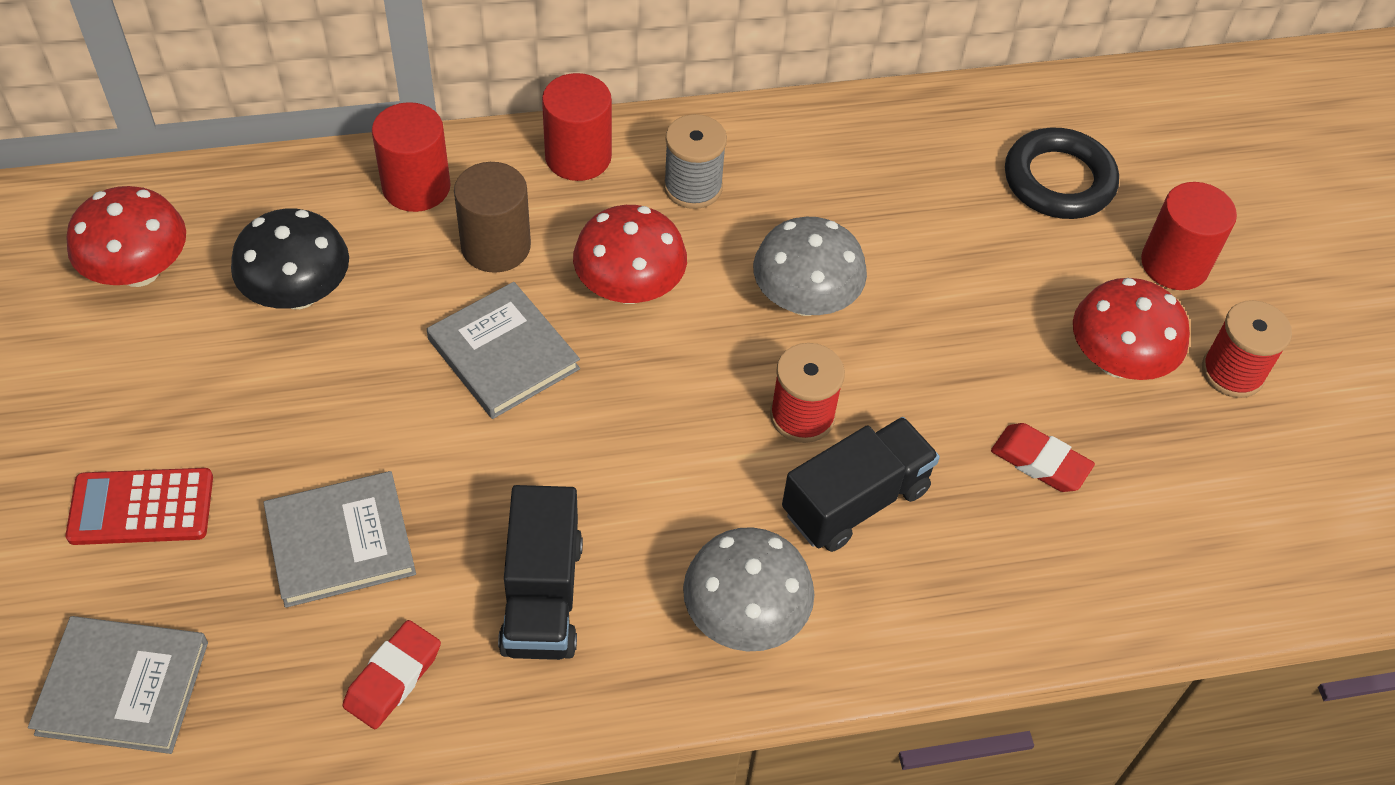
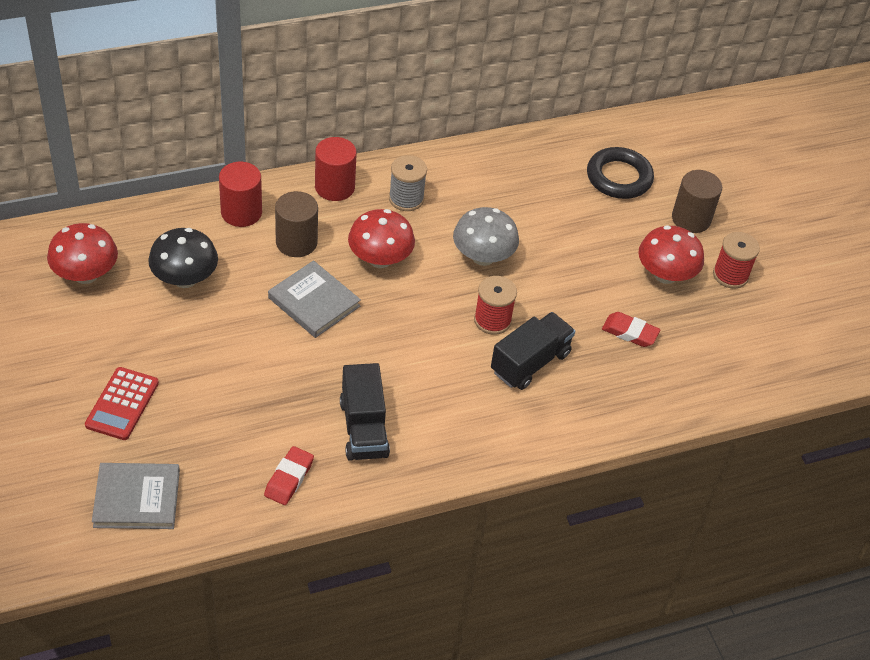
camera: 10 degrees left, 5 degrees down
(141, 507) = (122, 404): red calculator -> red calculator turned 60 degrees counterclockwise
(340, 542) = (242, 411): grey book -> none
(744, 616) = (479, 428): grey mushroom -> none
(1174, 264) = (691, 219): red cylinder -> brown cylinder

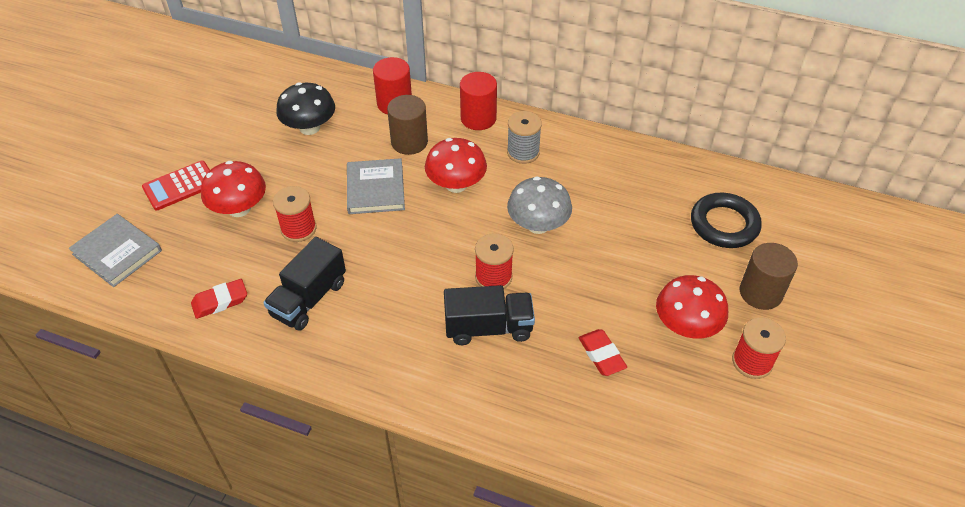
camera: 45 degrees right, 0 degrees up
(86, 274) = (254, 93): red mushroom -> red mushroom (239, 208)
(285, 376) = (298, 229): none -> red spool

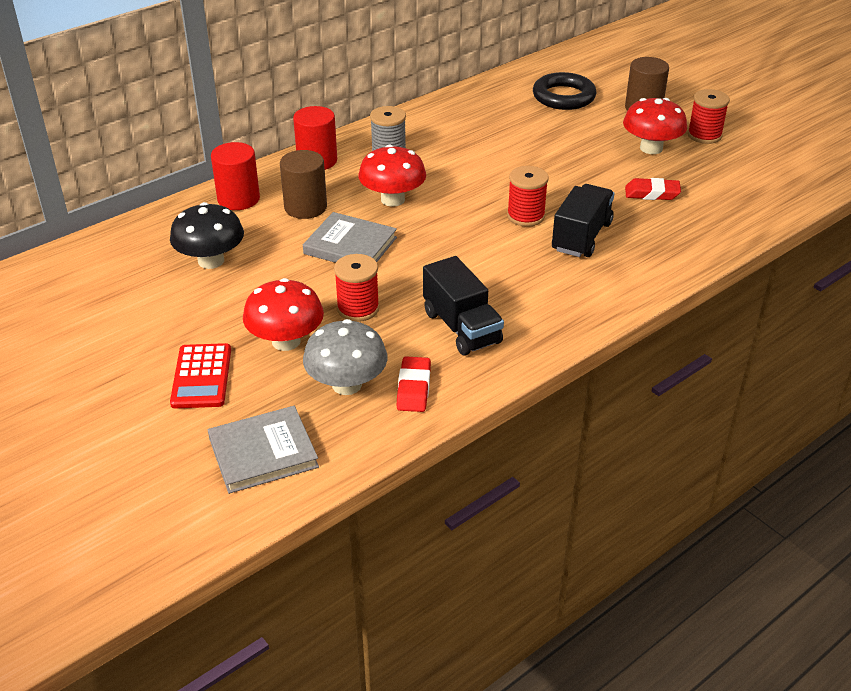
camera: 60 degrees left, 10 degrees down
(538, 225) = (485, 175): grey mushroom -> grey mushroom (347, 384)

